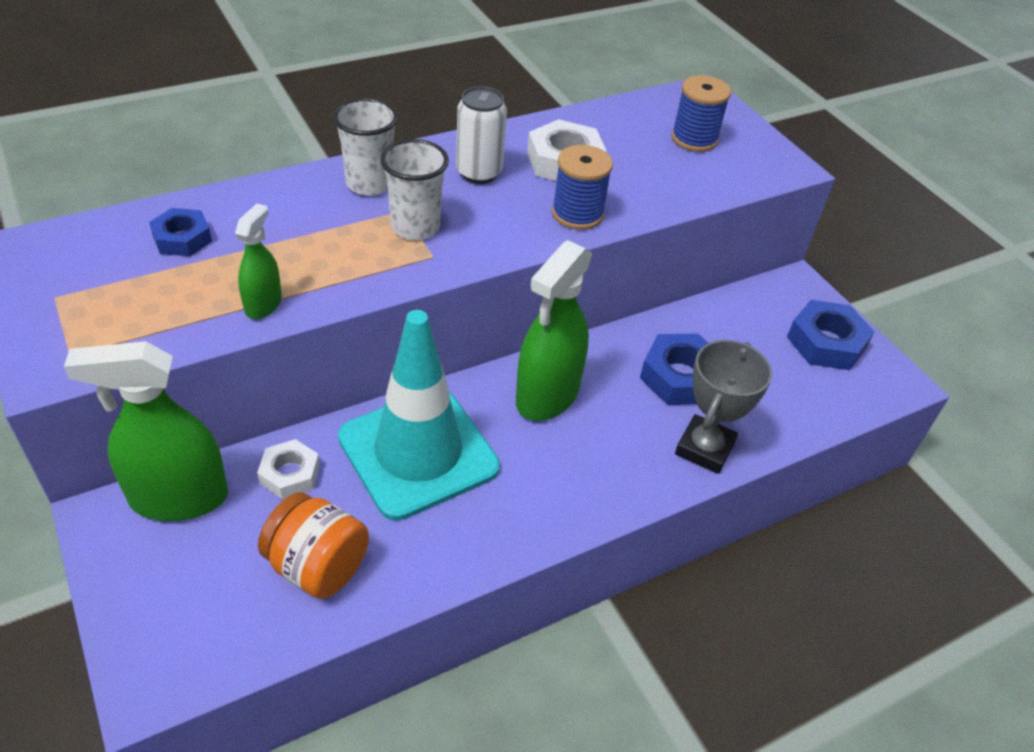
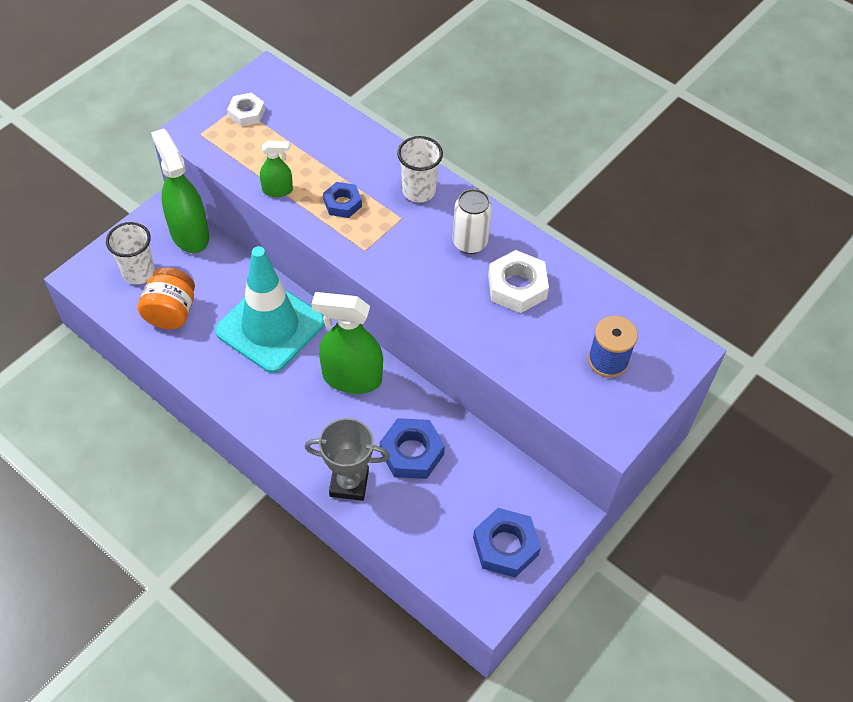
camera: 70 degrees right, 10 degrees up
(182, 238) = (313, 131): blue nut -> blue nut (342, 203)
(290, 474) = (226, 273): white nut -> white nut (246, 113)
(415, 227) = (388, 231): white cup -> white cup (138, 272)
(577, 214) = (458, 312): blue spool -> none

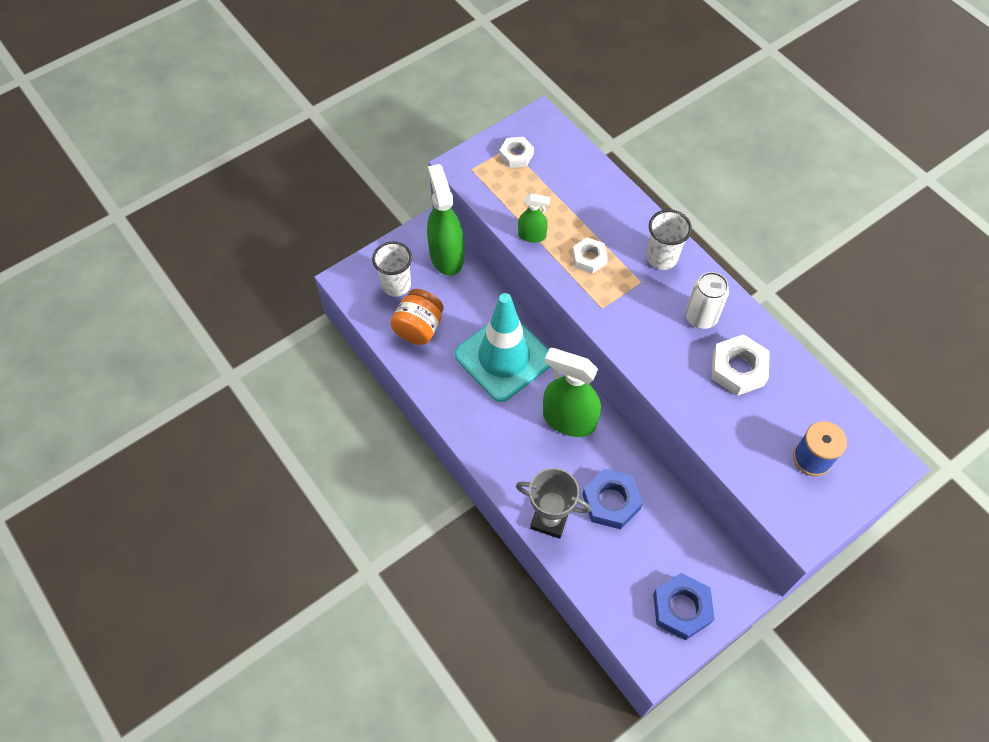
camera: 15 degrees right, 5 degrees up
(342, 203) = (589, 258): blue nut -> white nut

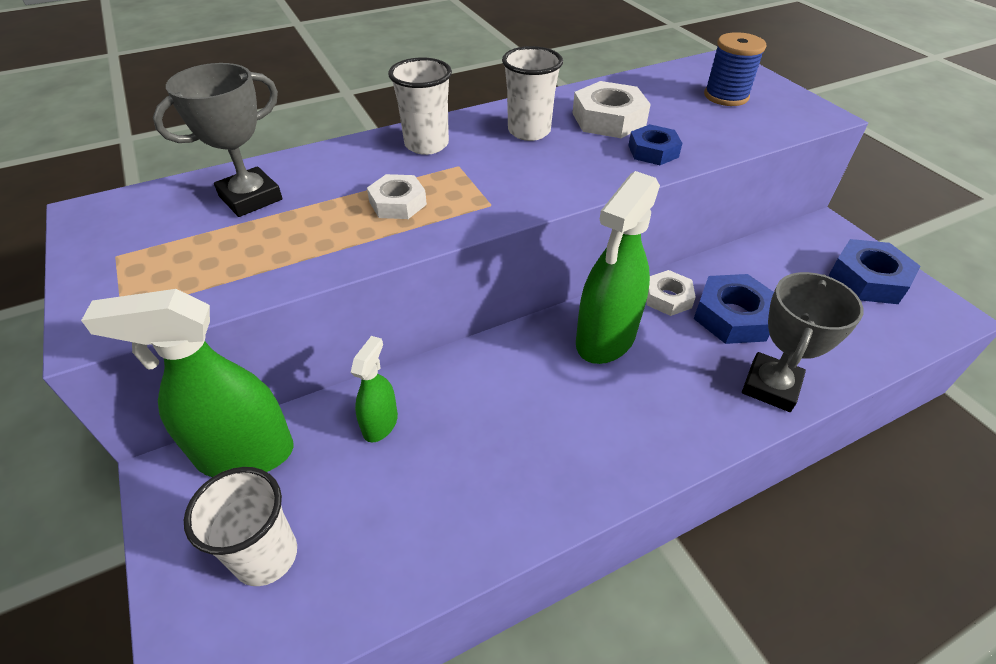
camera: 80 degrees left, 15 degrees down
(419, 328) = (384, 525): orange jar -> none
(504, 357) = (483, 399): turquoise traffic cone -> none
(516, 155) = (141, 250): white nut -> white nut (668, 298)
(532, 235) = (322, 255): green spray bottle -> green spray bottle (380, 424)
(574, 184) = (250, 198): none -> grey trophy
(698, 401) = (653, 151): none -> blue nut
(701, 317) = (529, 131): white can -> white cup

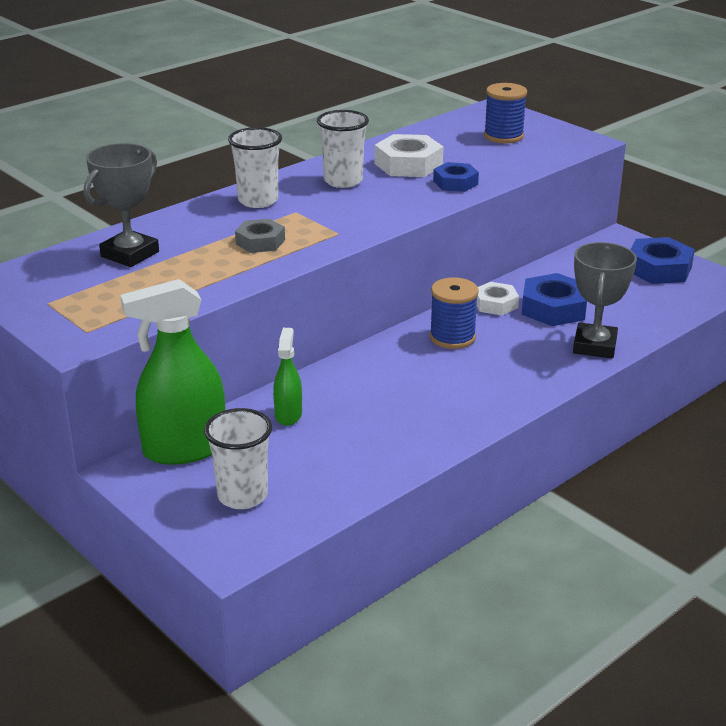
camera: 15 degrees left, 15 degrees down
(398, 203) = (260, 242): white nut -> grey nut
(605, 338) = (452, 337): green spray bottle -> blue spool

